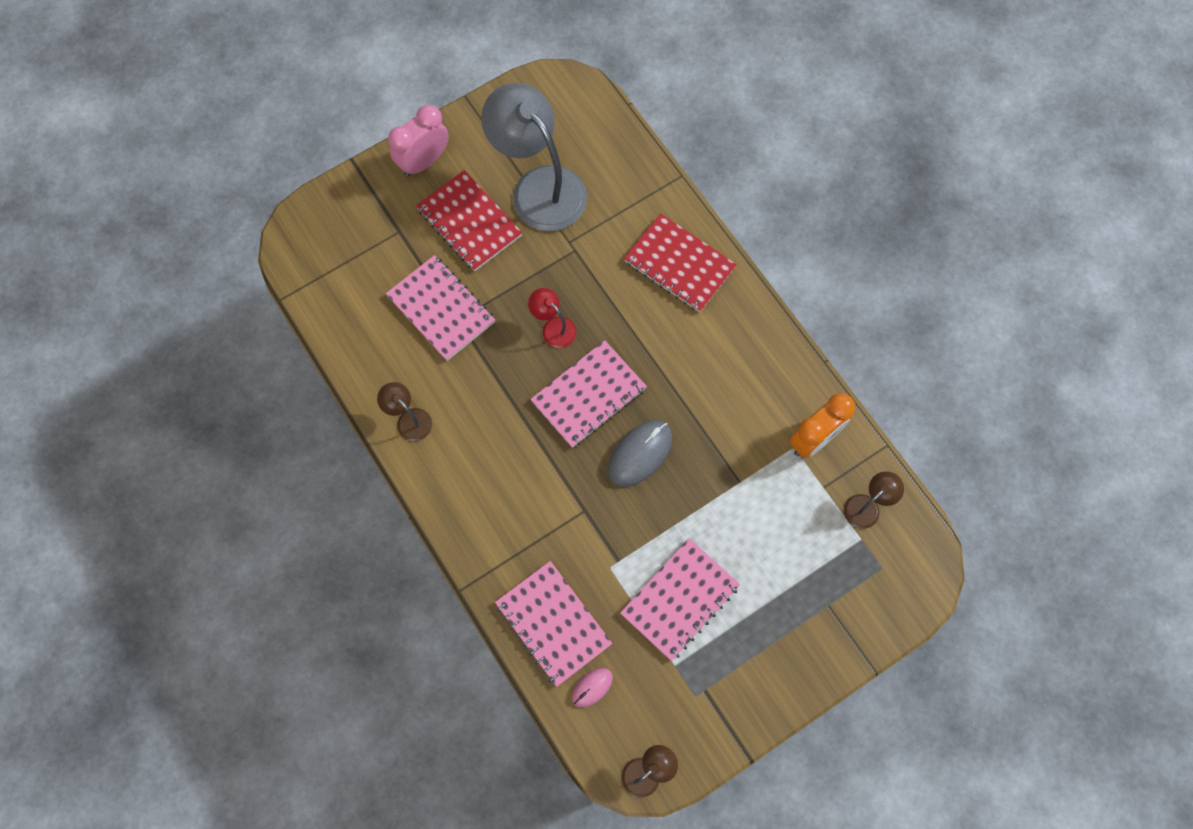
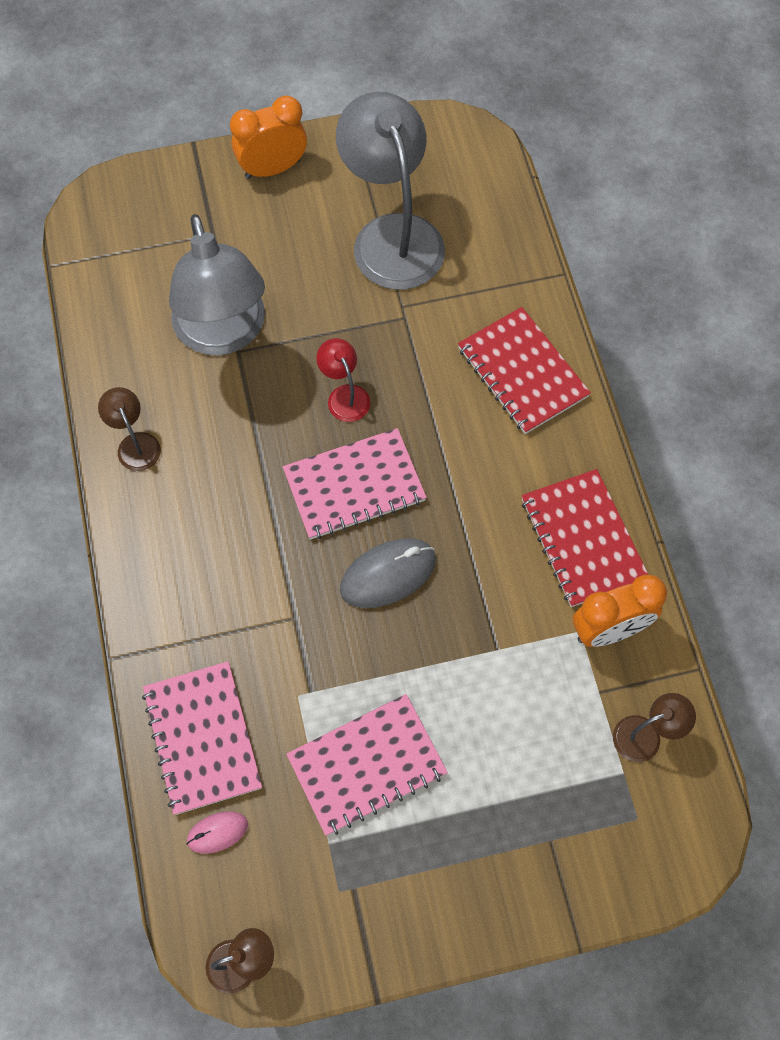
camera: 20 degrees right, 5 degrees down
(424, 161) = (272, 169): pink clock -> orange clock
(441, 309) = (224, 334): pink notebook -> grey lamp
(469, 222) = (296, 249): red notebook -> red notebook (582, 539)

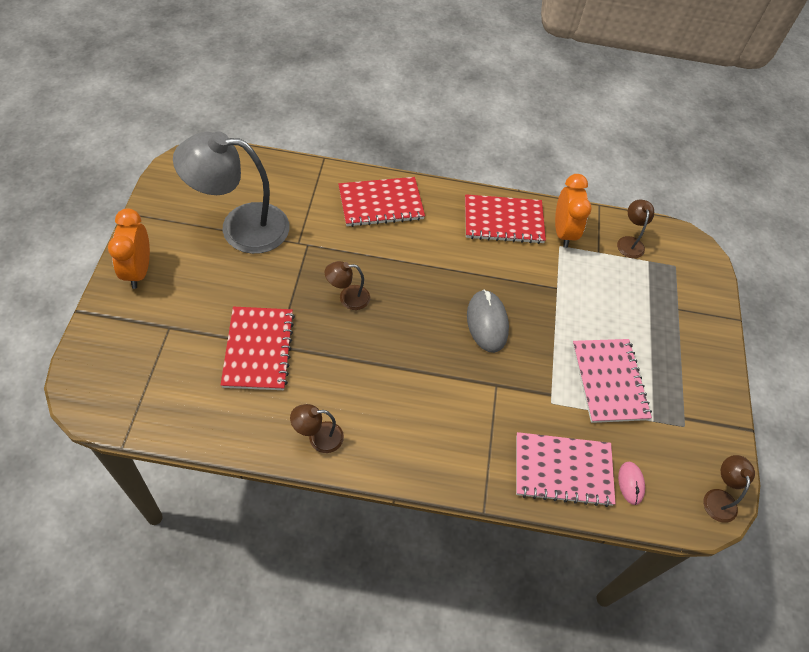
camera: 75 degrees left, 10 degrees down
(224, 334) = (258, 349): grey lamp -> red notebook
(344, 395) = (348, 298): red lamp -> brown lamp
(354, 486) = (417, 317): pink notebook -> none

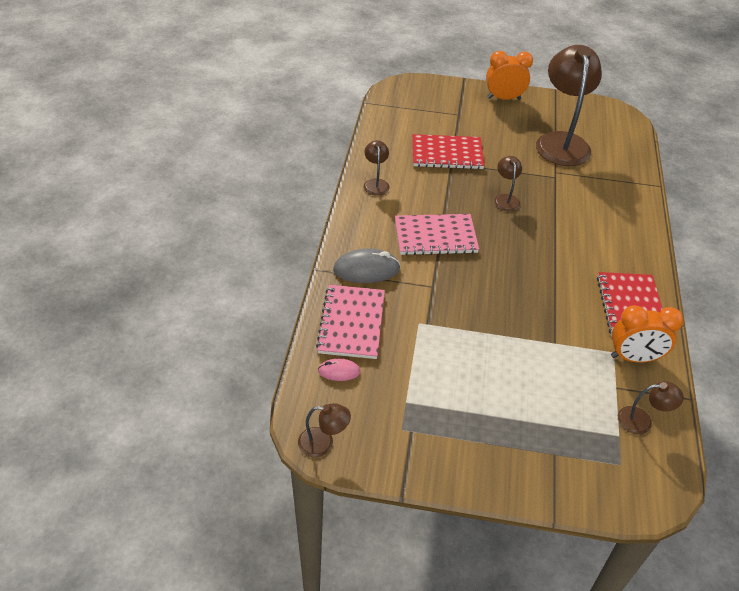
camera: 95 degrees right, 10 degrees down
(240, 227) = (561, 142): grey lamp -> brown lamp
(381, 203) = (619, 220): red notebook -> none
(487, 323) = (499, 285): grey mouse -> grey mouse (366, 269)
(609, 381) = (447, 371): pink notebook -> pink notebook (435, 236)

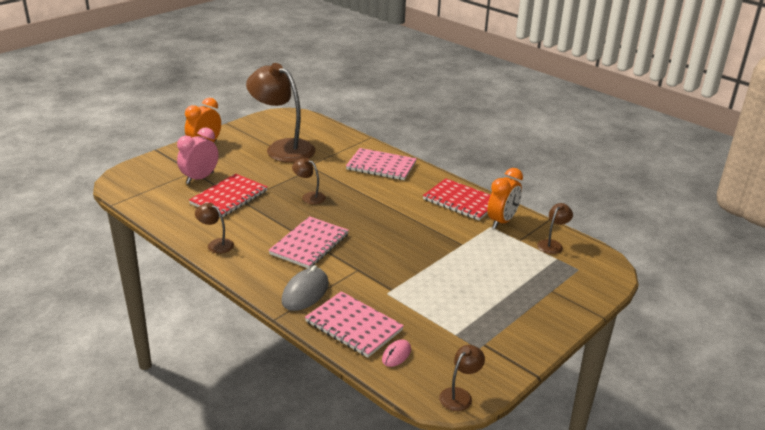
camera: 55 degrees left, 15 degrees down
(454, 123) = (200, 178): none -> pink clock
(618, 219) = (381, 166): none -> pink notebook

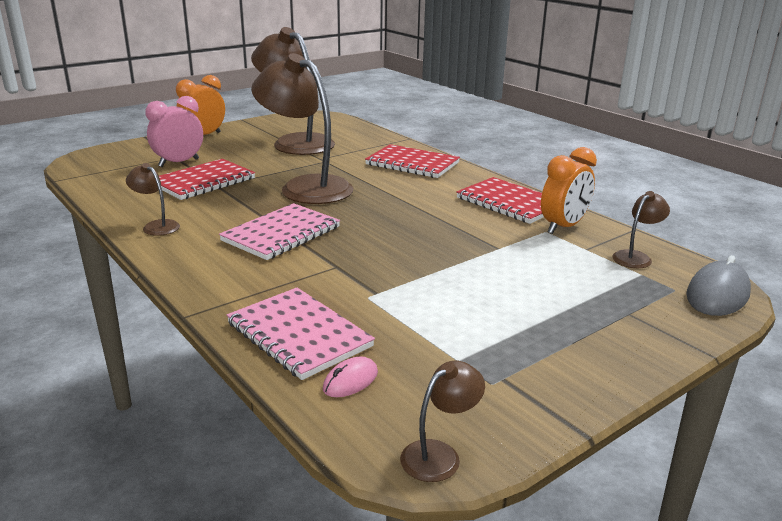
camera: 10 degrees right, 5 degrees down
(305, 293) = (247, 287): grey mouse -> grey mouse (717, 295)
(309, 197) = (305, 187): brown lamp -> brown lamp, size x2.27
(381, 166) = (412, 164): pink notebook -> red notebook

